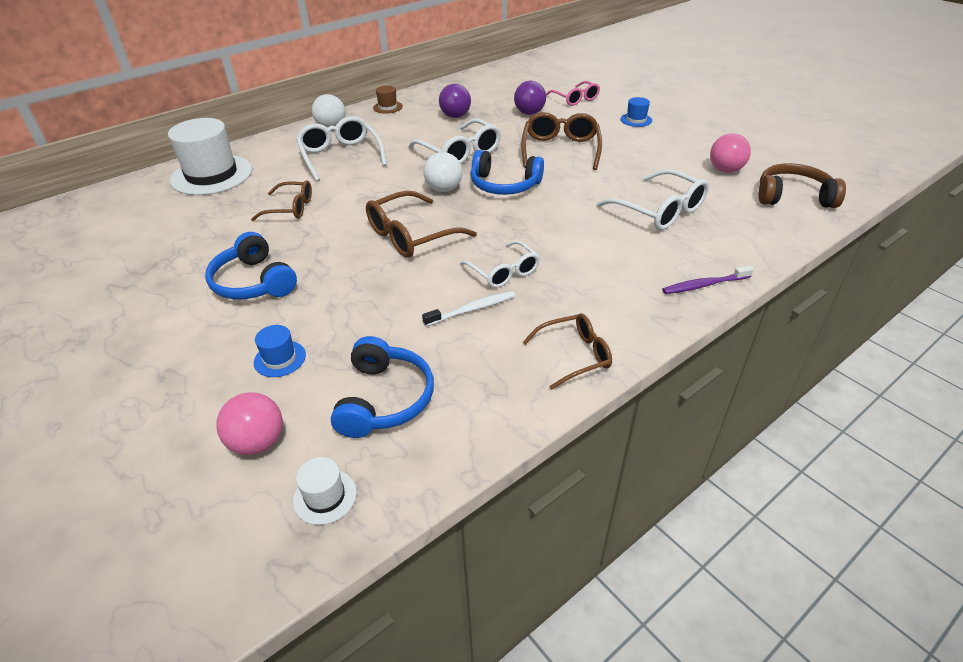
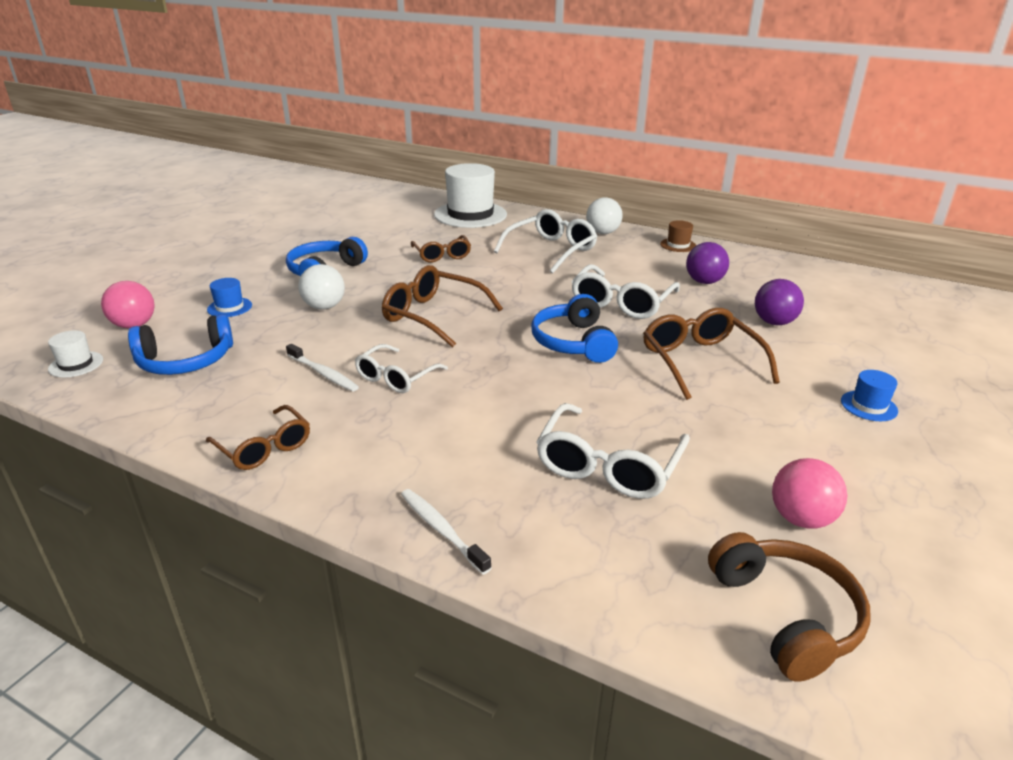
camera: 65 degrees right, 10 degrees down
(444, 189) = (533, 312): white ball -> white ball (324, 307)
(560, 149) = (700, 361): brown glasses -> brown glasses turned 90 degrees counterclockwise
(575, 99) = (865, 346): pink glasses -> none
(704, 285) = (441, 530): purple toothbrush -> white toothbrush

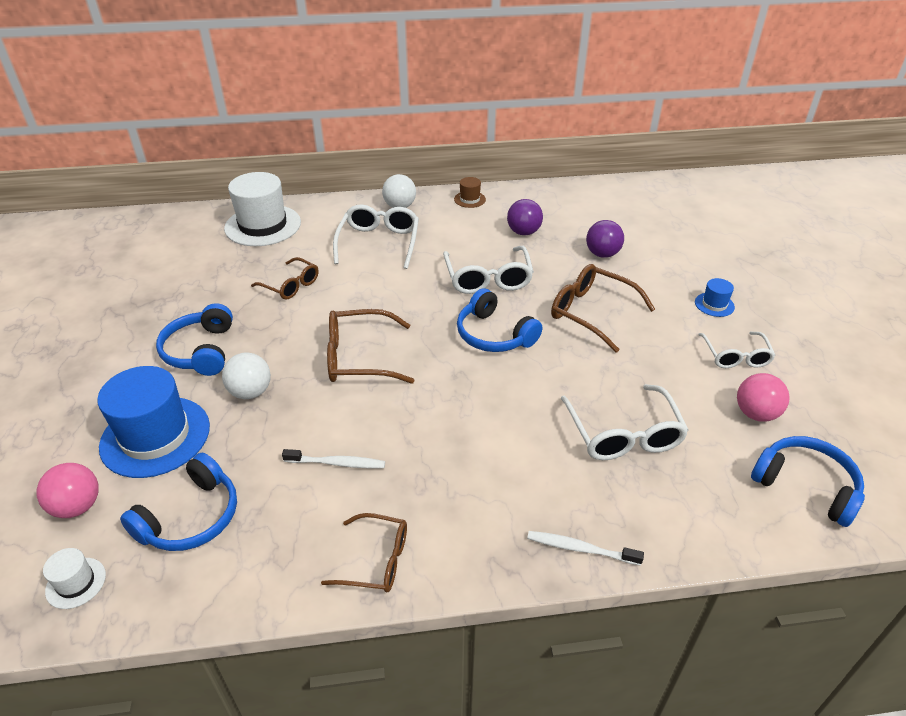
camera: 35 degrees left, 10 degrees up
(229, 307) = (155, 436): blue hat -> blue hat, size x2.25
(396, 377) = (401, 436): white glasses -> white glasses (735, 356)
(785, 615) = (805, 486): brown headphones -> blue headphones

